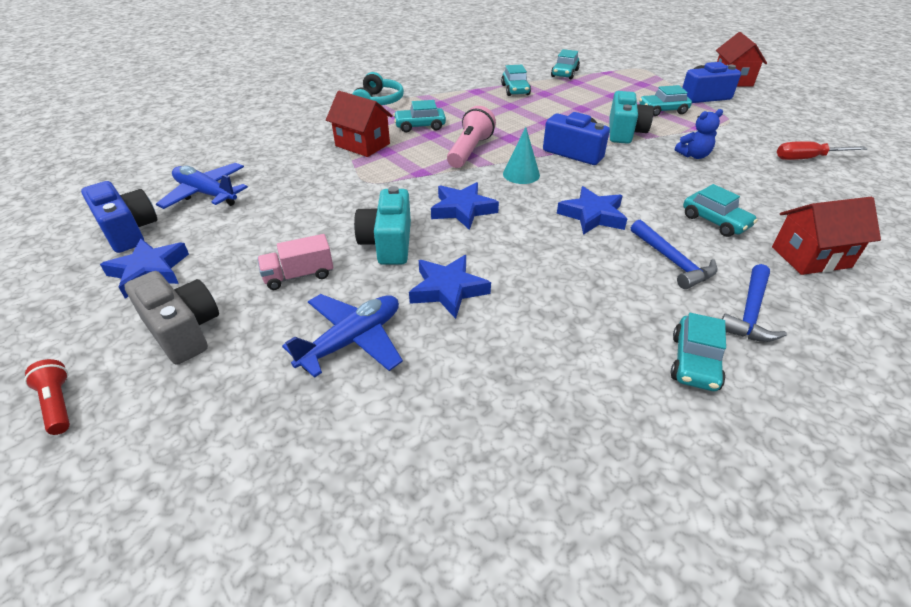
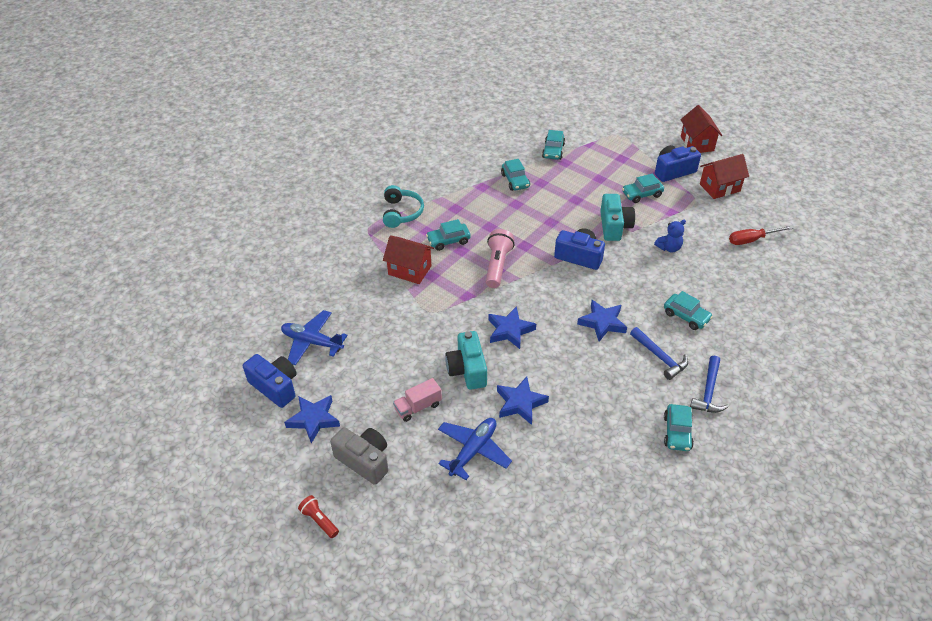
camera: 10 degrees left, 5 degrees up
(521, 174) = (543, 287): turquoise cone -> none
(810, 257) = (747, 340): red house -> red house (719, 187)

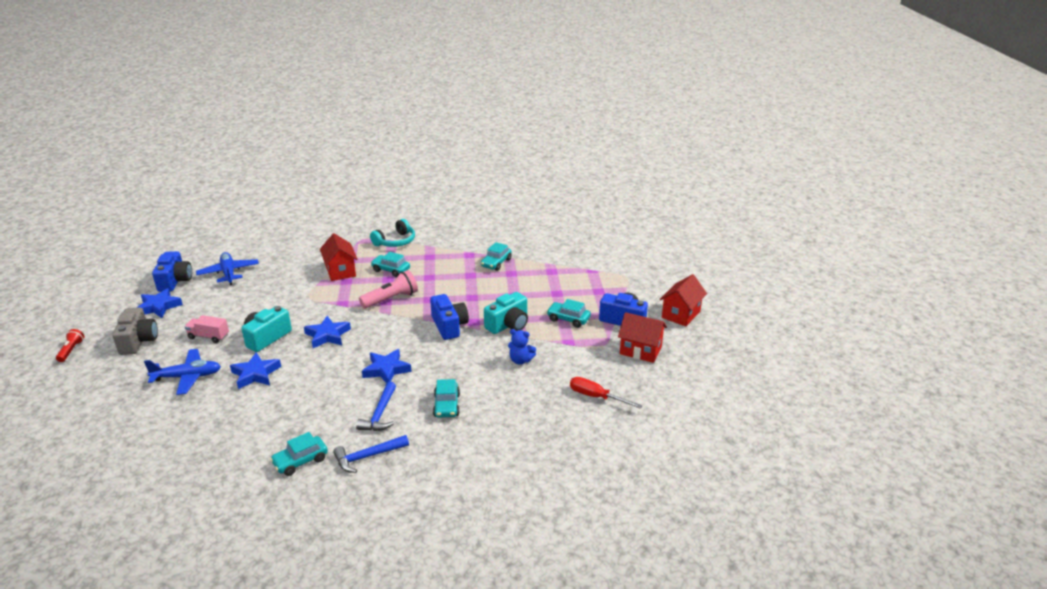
camera: 45 degrees right, 15 degrees down
(553, 151) = (556, 261): turquoise car -> none

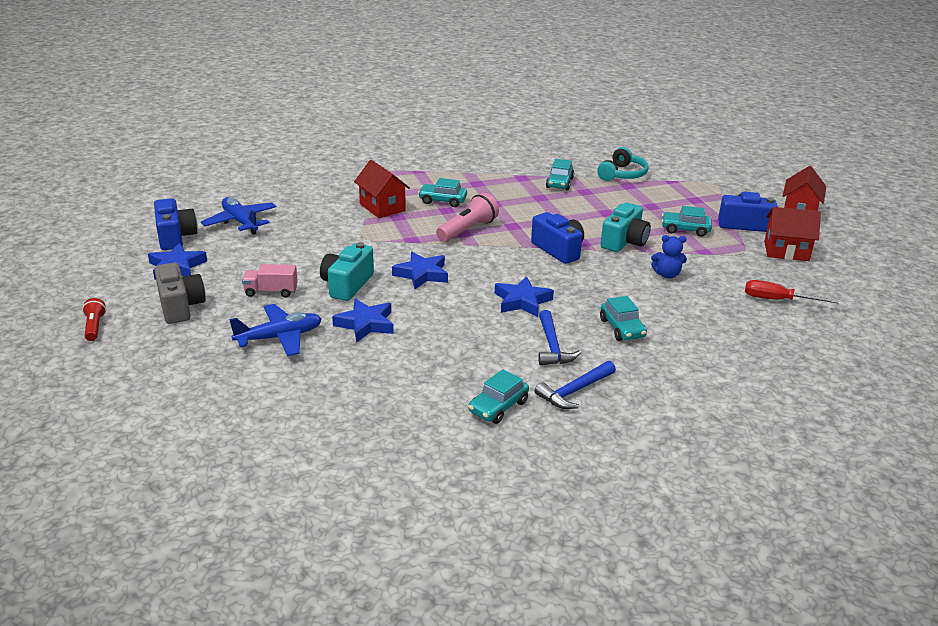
camera: 15 degrees left, 0 degrees up
(395, 241) = (424, 172): turquoise headphones -> turquoise headphones (622, 174)

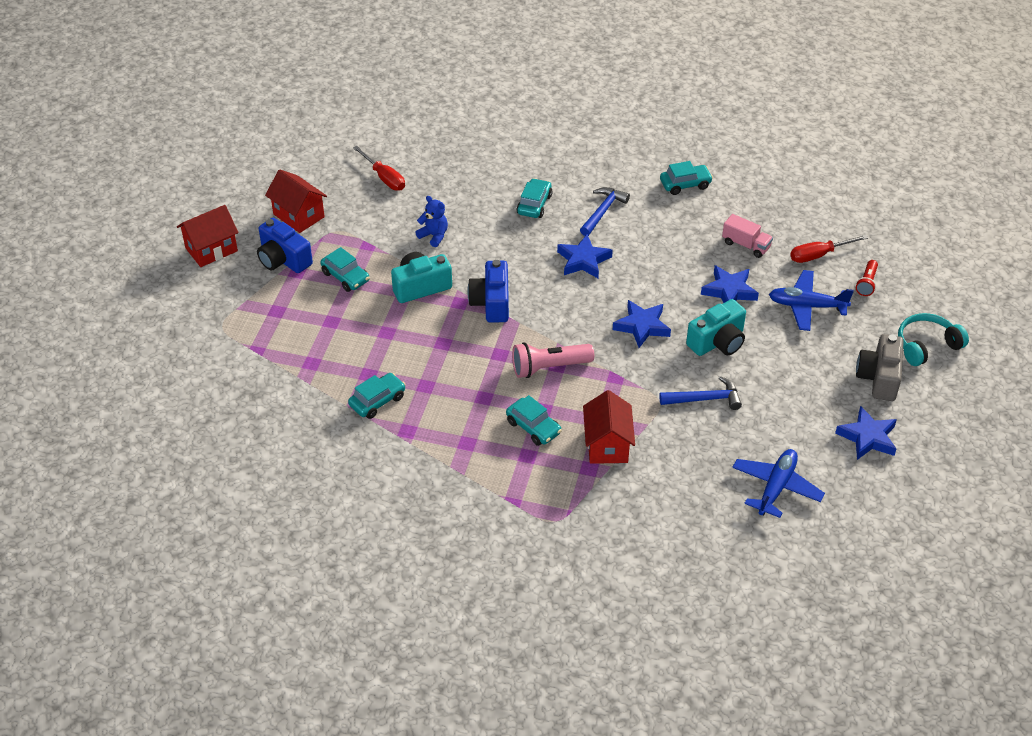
camera: 145 degrees left, 15 degrees up
(95, 327) = (960, 383): red flashlight -> red flashlight (866, 283)
(175, 237) = (856, 490): blue camera -> none
(240, 222) = (776, 487): blue plane -> blue plane turned 150 degrees counterclockwise
(271, 291) = (790, 362): pink truck -> pink truck (746, 245)
(292, 388) = (819, 255): none -> red screwdriver
(574, 391) = (623, 174): blue hammer -> blue hammer (704, 399)
(622, 174) = (291, 385): turquoise headphones -> turquoise headphones (926, 345)

